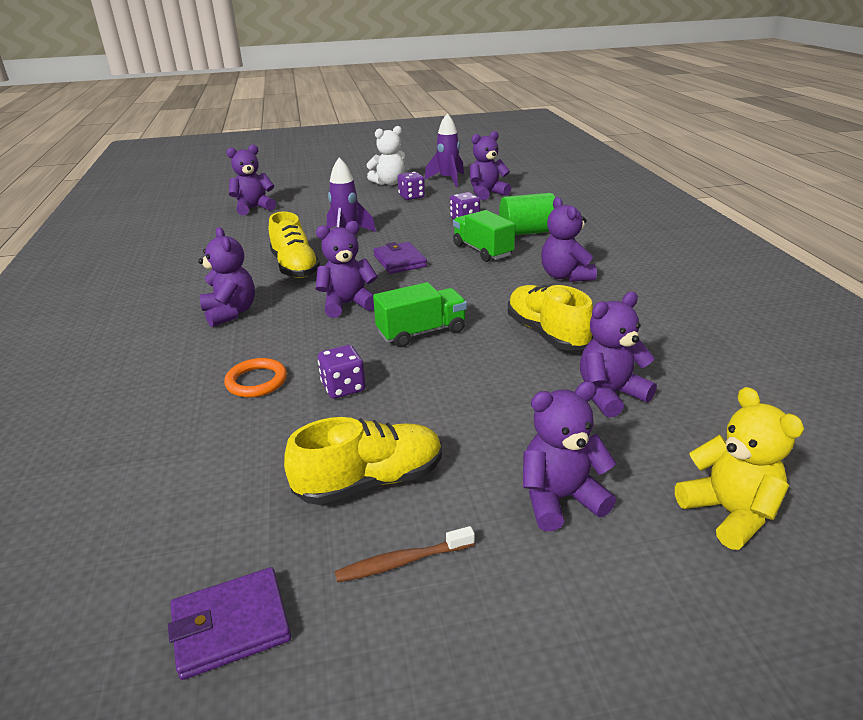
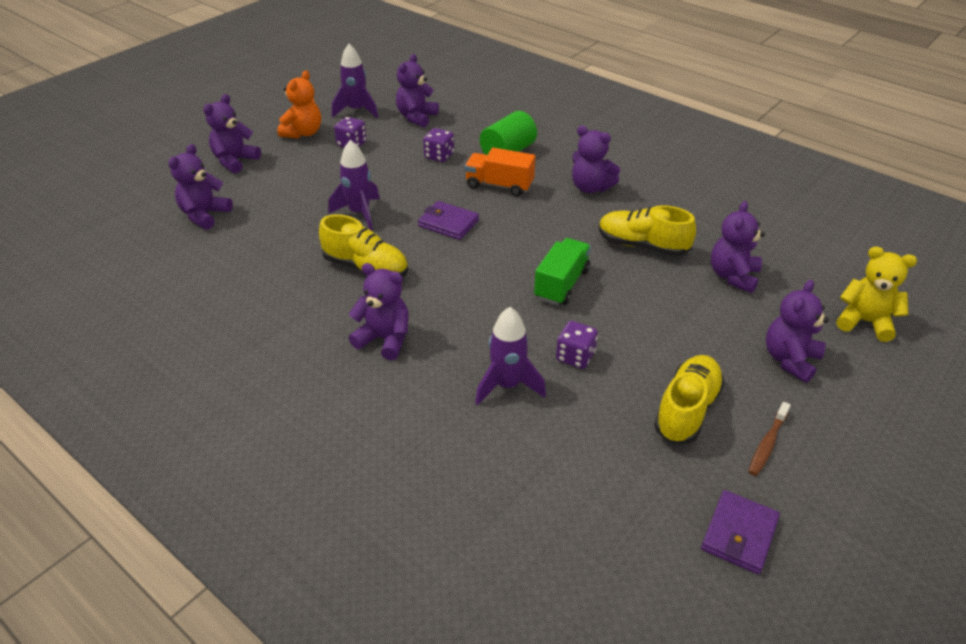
camera: 40 degrees left, 10 degrees up
(256, 381) = (507, 385): orange ring -> purple rocket
(347, 304) = (470, 285): purple teddy bear -> purple teddy bear (235, 161)
(389, 183) = (303, 133): white teddy bear -> orange teddy bear
(482, 250) = (499, 185): green truck -> orange truck

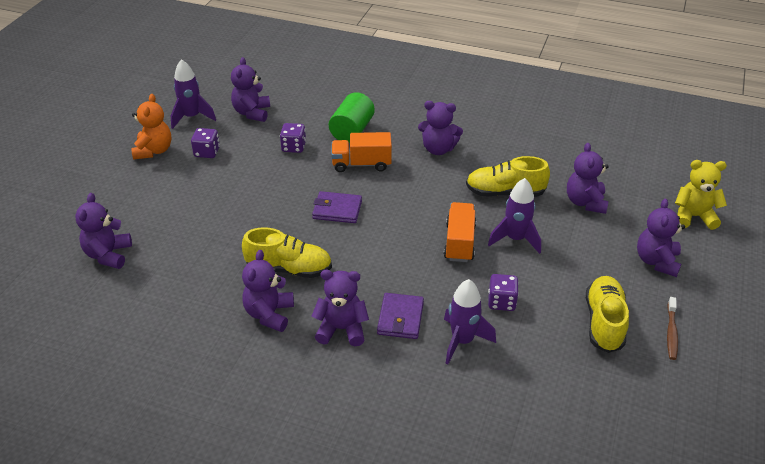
camera: 20 degrees left, 0 degrees up
(235, 161) = (104, 193): purple teddy bear -> purple teddy bear (269, 314)
(359, 213) = (253, 219): purple rocket -> purple rocket (515, 239)
(561, 284) = (459, 242): green truck -> orange truck
(739, 534) = (684, 407): purple wallet -> purple wallet (400, 318)

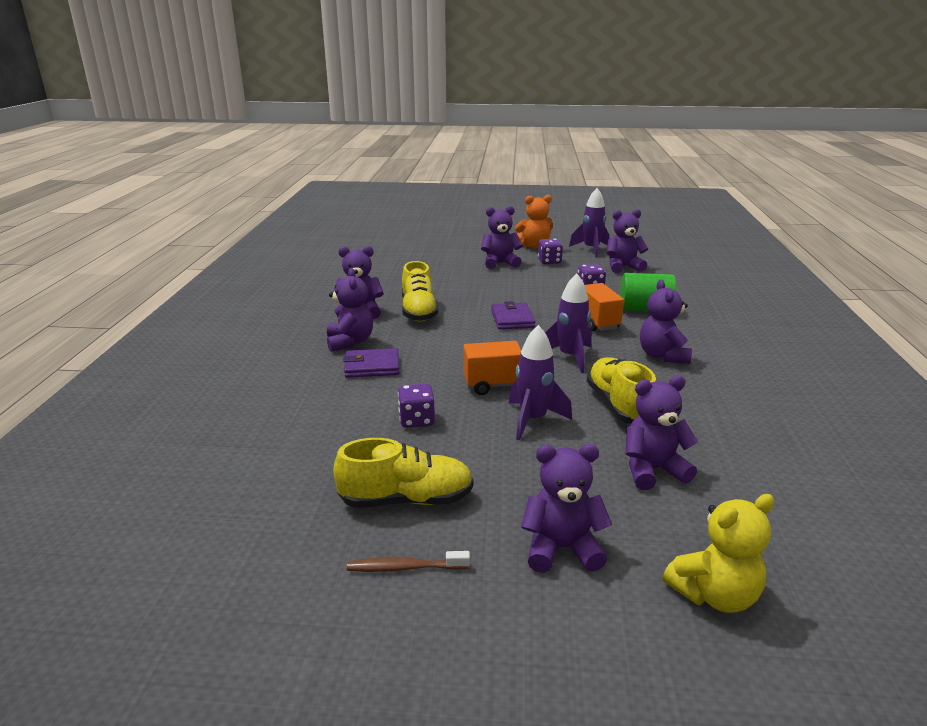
camera: 75 degrees right, 15 degrees down
(108, 255) = (404, 254): purple teddy bear -> purple teddy bear (500, 263)
(462, 341) = (348, 402): purple rocket -> purple rocket (569, 357)
(693, 216) = (714, 595): yellow teddy bear -> yellow teddy bear turned 75 degrees clockwise

